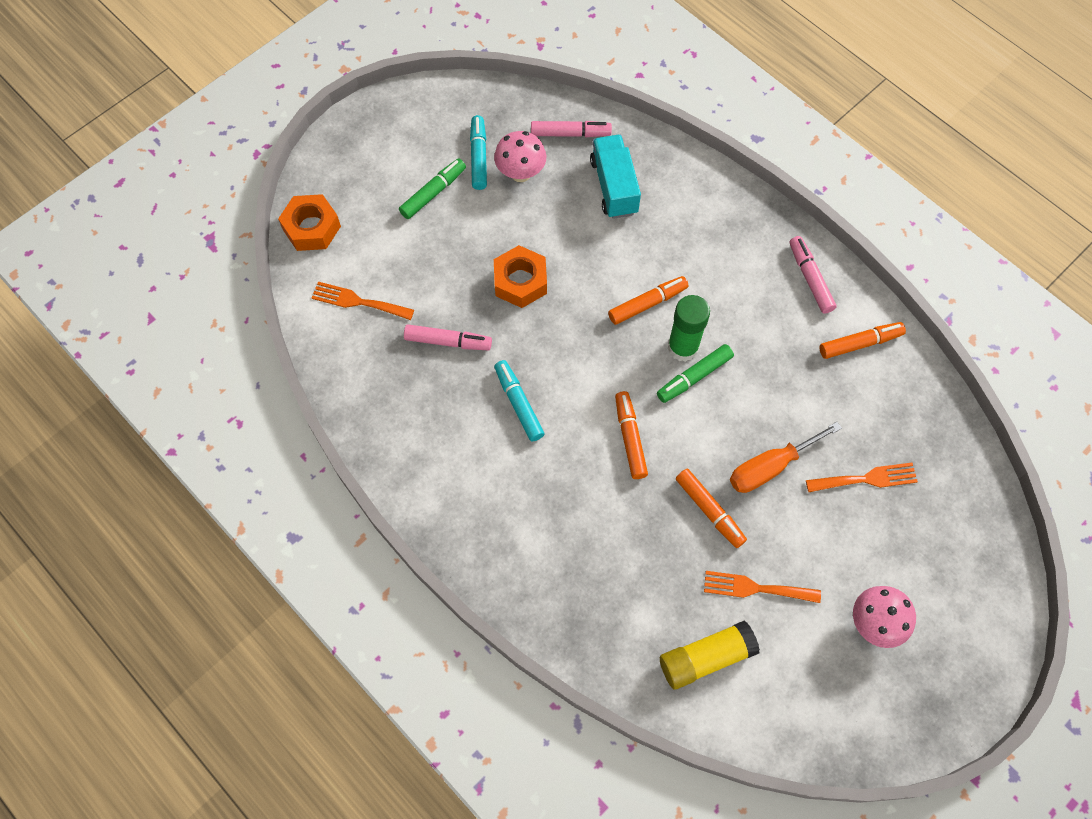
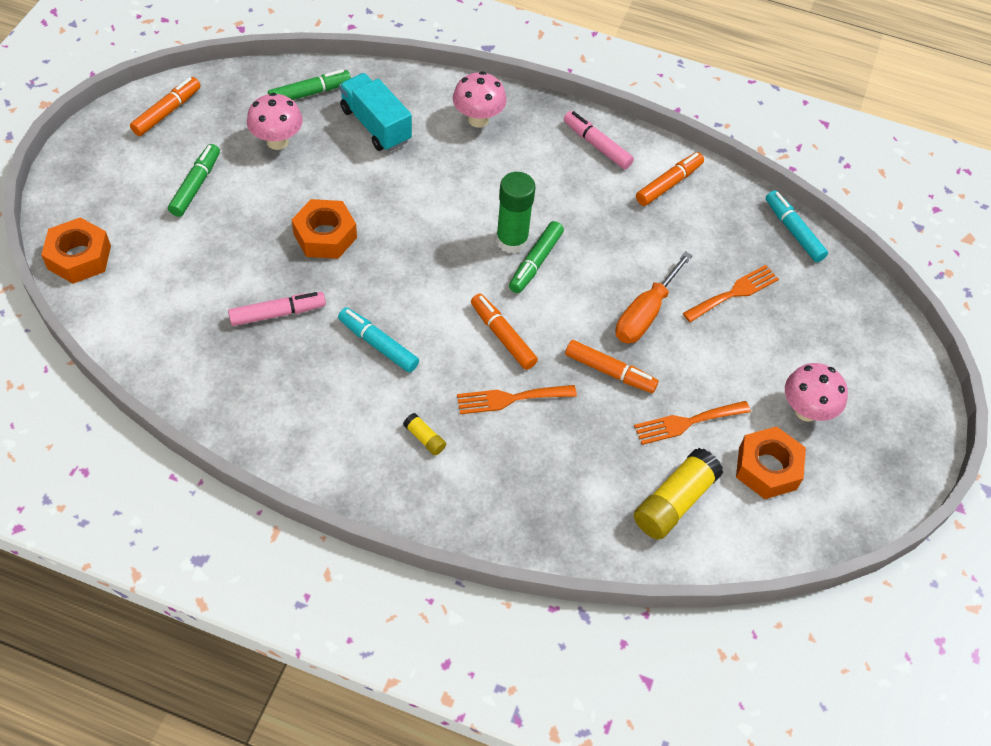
camera: 30 degrees left, 10 degrees down
(358, 301) = (163, 309): orange fork -> orange fork (510, 399)
(479, 157) = (227, 139): turquoise marker -> turquoise marker (793, 231)
(517, 507) = (424, 438): none -> yellow glue stick
(570, 134) = (310, 93): pink marker -> green marker
(647, 304) = (459, 214): orange marker -> orange marker (167, 112)
(710, 212) = (478, 119): none -> pink mushroom
(808, 663) = (767, 468): none -> orange nut

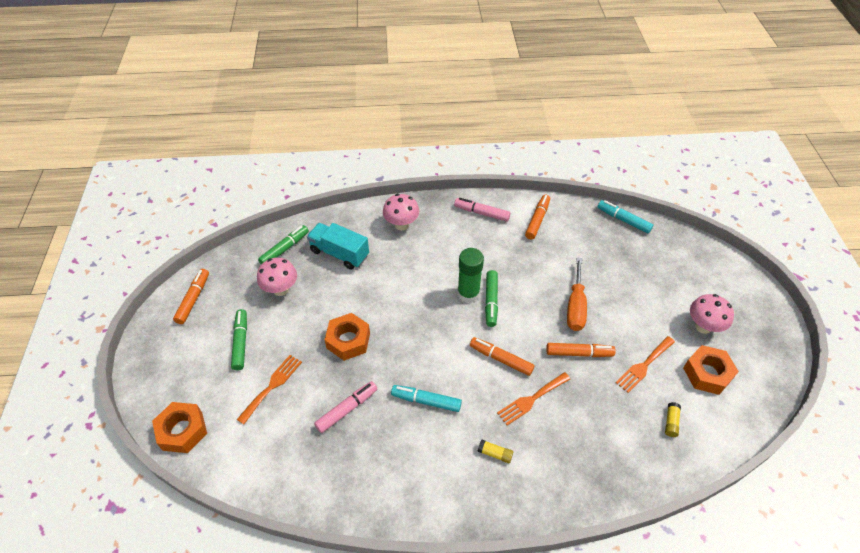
camera: 20 degrees left, 5 degrees down
(674, 502) = (671, 422): yellow glue stick -> yellow glue stick, size x0.48
(734, 293) = (616, 271): orange fork -> orange fork (272, 386)

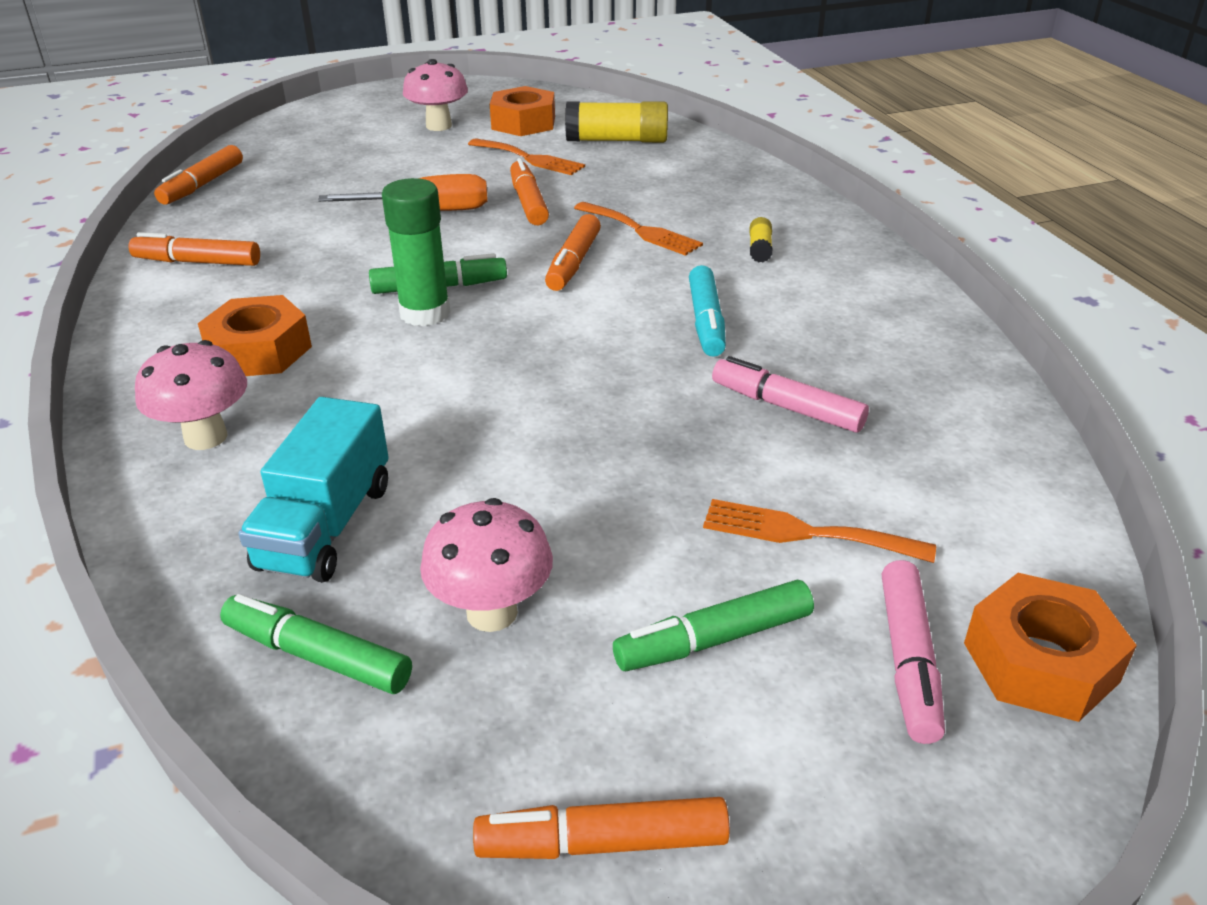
camera: 105 degrees left, 15 degrees down
(348, 340) = (614, 444): orange nut -> orange nut (259, 351)
(481, 213) = (168, 327): pink marker -> pink marker (908, 660)
(623, 220) = (202, 185): turquoise marker -> orange marker
(671, 422) = (617, 140): yellow glue stick -> yellow glue stick, size x2.10

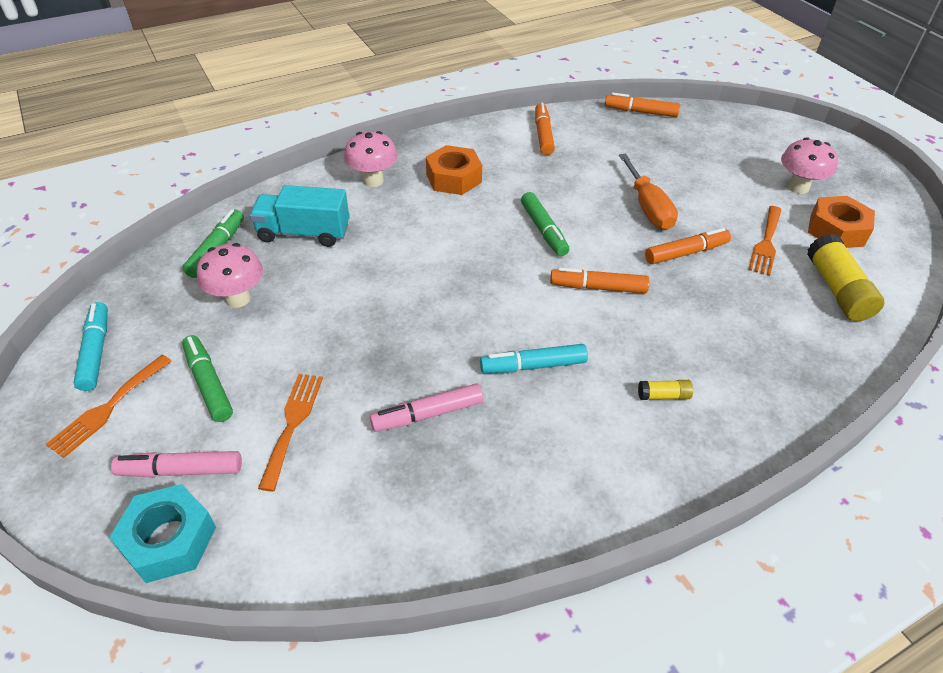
camera: 80 degrees right, 10 degrees up
(425, 313) = (509, 230): green glue stick -> none
(602, 842) = (96, 351): orange marker -> turquoise marker
(641, 230) = (665, 319): orange fork -> orange fork (108, 408)
(786, 407) = (427, 414): pink marker -> pink marker turned 135 degrees counterclockwise
(1040, 662) = (169, 540): orange nut -> turquoise nut

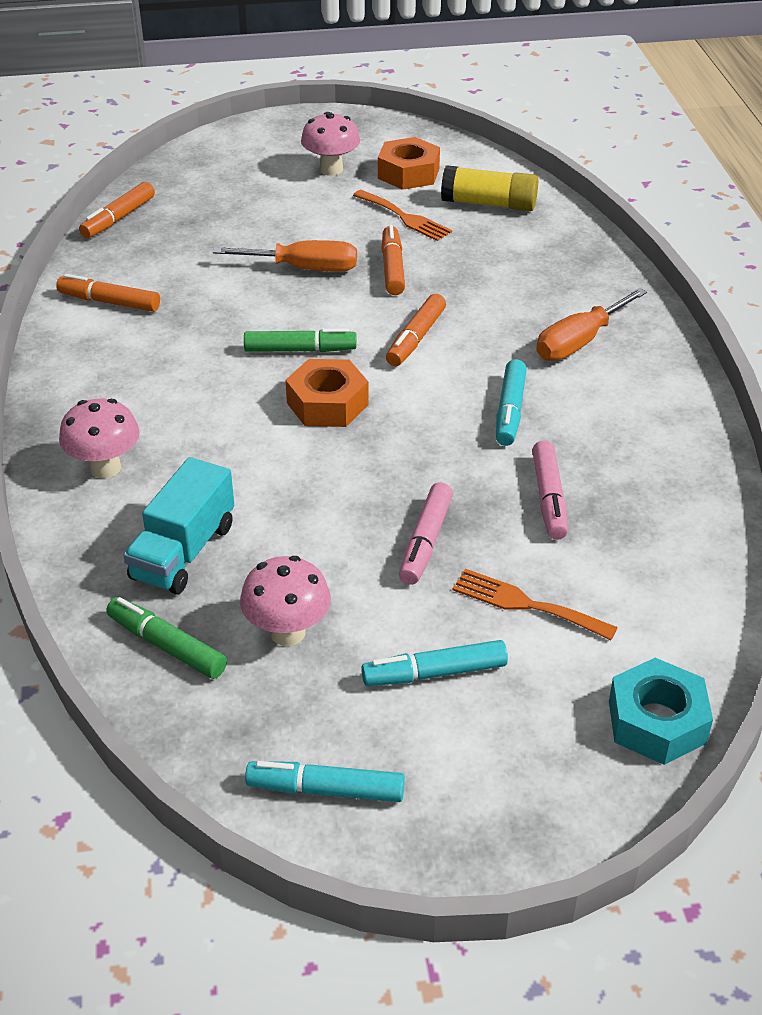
camera: 70 degrees left, 5 degrees down
(108, 408) = (440, 776): orange fork -> none
(181, 470) = (564, 707): pink marker -> pink marker (425, 542)
(209, 383) = (434, 673): green marker -> turquoise marker
(453, 178) = (150, 395): orange nut -> orange nut (327, 404)
(663, 395) = (579, 342): yellow glue stick -> orange screwdriver

